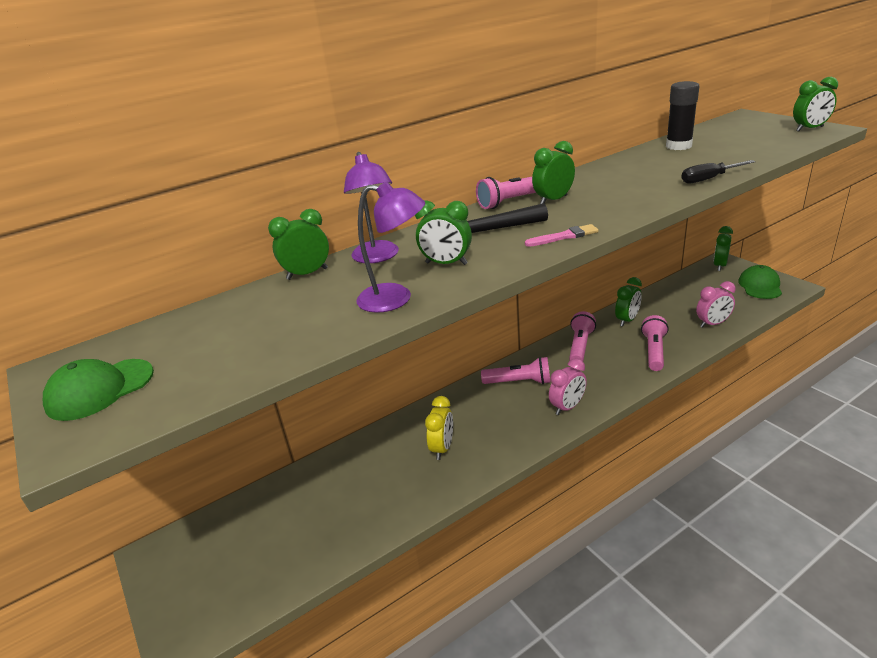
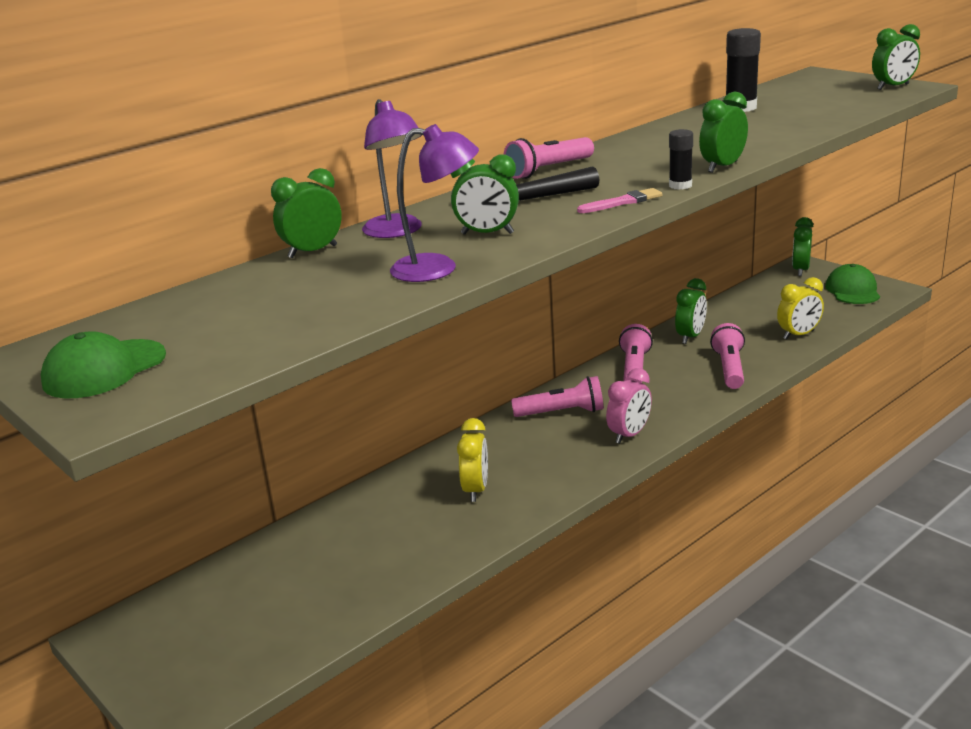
camera: 10 degrees left, 5 degrees down
(553, 200) = (599, 167): green clock -> green clock (722, 167)
(615, 221) = (680, 185): none -> black glue stick
(708, 179) = (781, 141): black screwdriver -> none
(712, 324) = (798, 335): pink clock -> yellow clock

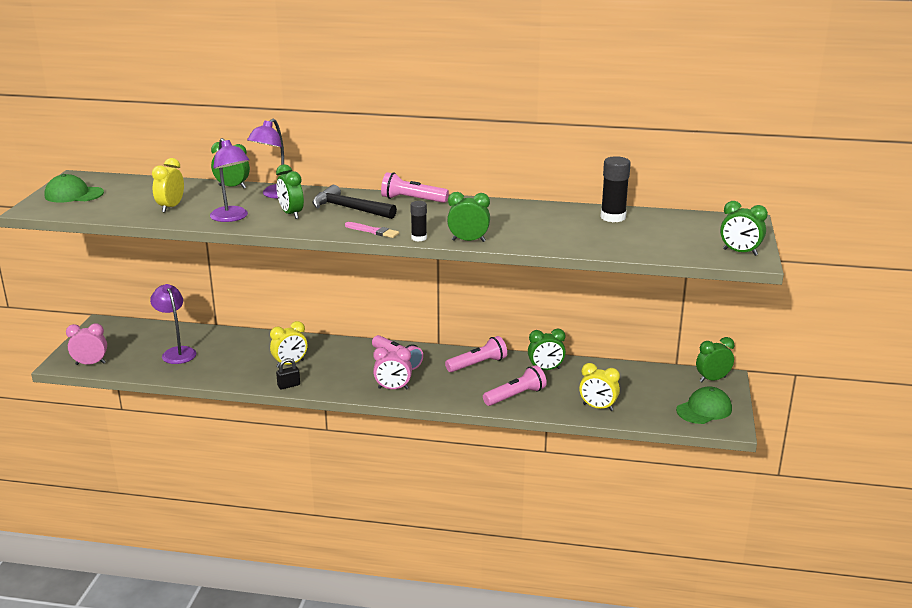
camera: 50 degrees right, 0 degrees up
(226, 682) = (90, 363): none -> pink clock
(312, 579) = (176, 352): none -> purple lamp
(318, 302) = (171, 207): none -> yellow clock
(534, 507) = (289, 385): none -> black padlock

